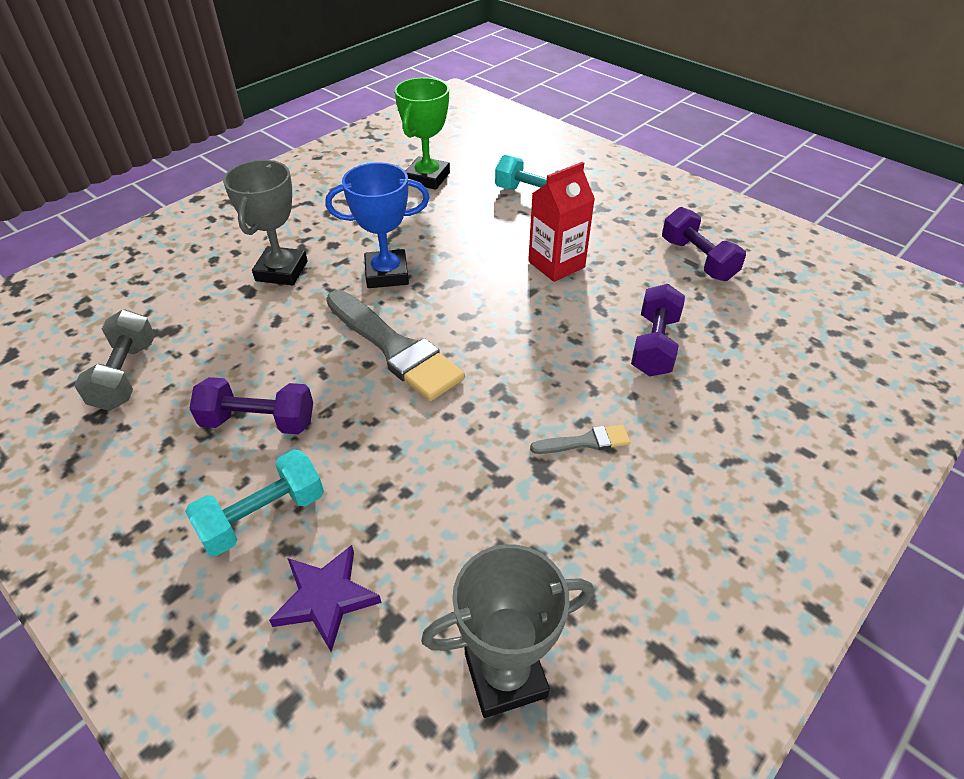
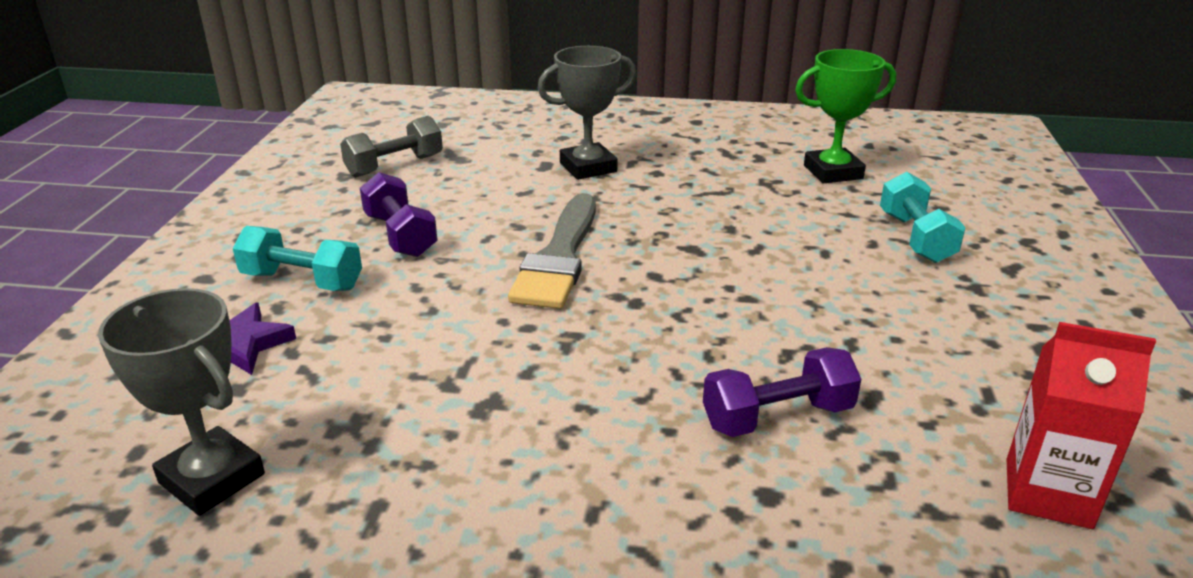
camera: 55 degrees right, 15 degrees down
(387, 274) = (655, 212): blue trophy -> none
(556, 264) = (818, 296): red carton -> red carton (1048, 493)
(585, 442) = (555, 420): grey brush -> none
(697, 260) = (1002, 397): purple dumbbell -> none

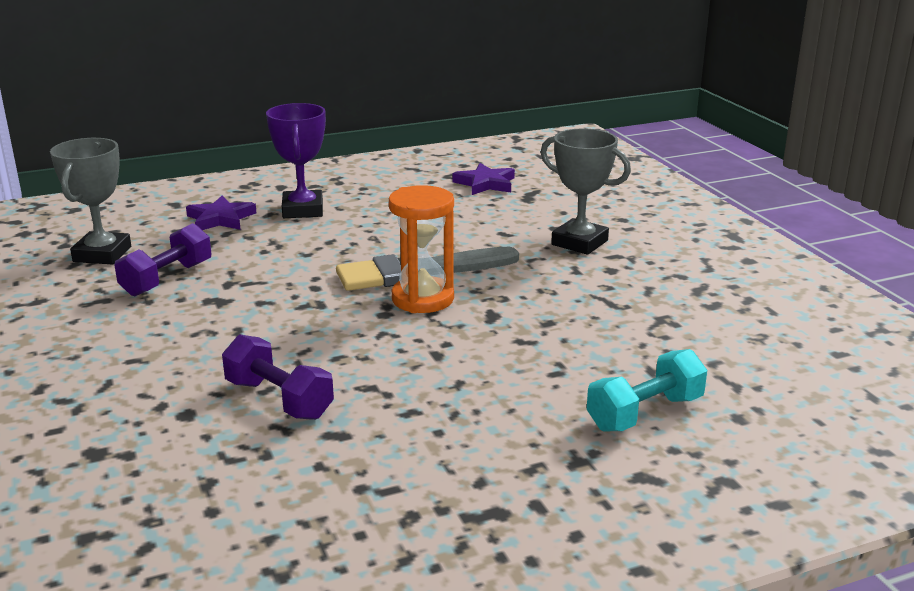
camera: 60 degrees right, 5 degrees down
(302, 281) = (303, 210): turquoise dumbbell -> purple trophy
(395, 166) = (485, 184): grey dumbbell -> purple star
(400, 235) = (389, 216): purple dumbbell -> purple dumbbell (167, 279)
(623, 272) = (422, 299): none -> orange hourglass
(833, 172) = (735, 346): green trophy -> none
(1048, 493) = (263, 534): red carton -> none

